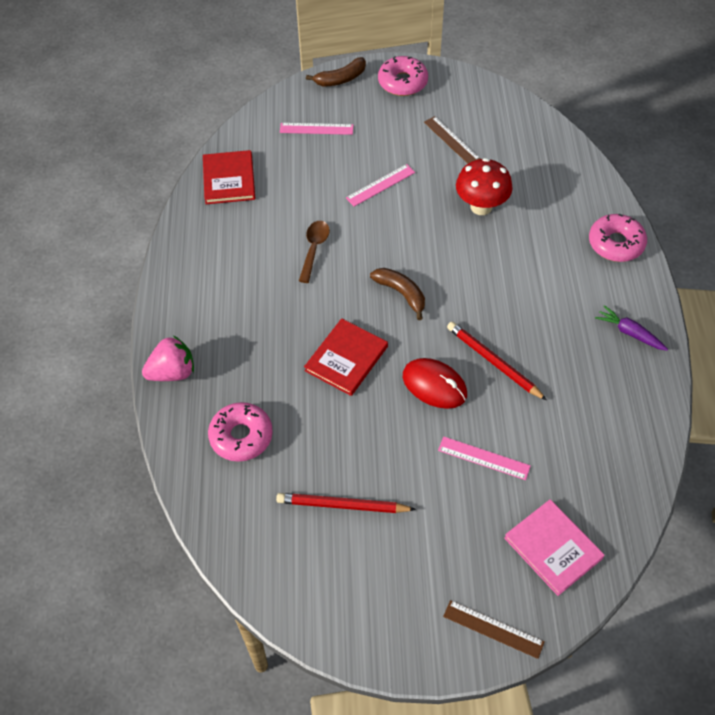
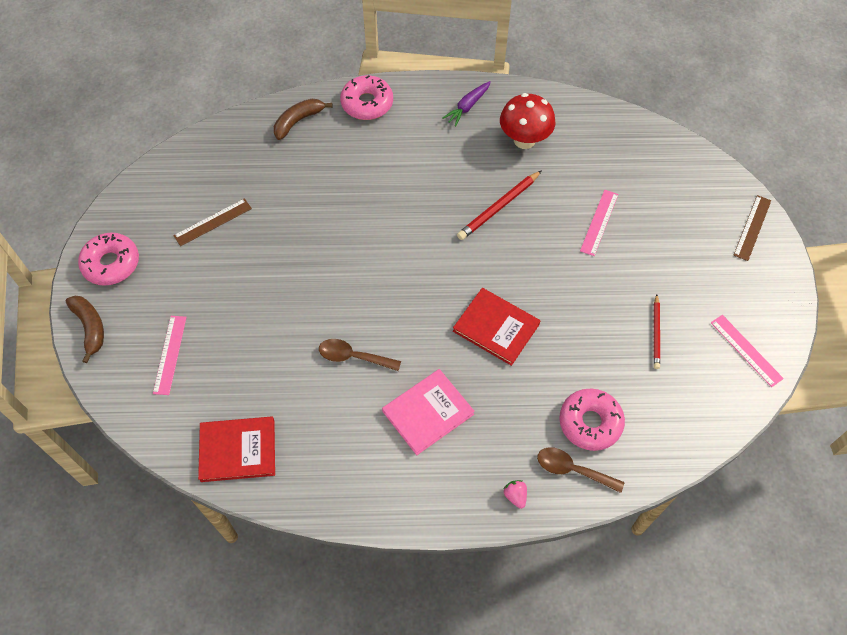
camera: 90 degrees left, 5 degrees up
(172, 372) = (515, 496): pink strawberry -> pink strawberry, size x0.49
(194, 419) = (572, 470): none -> brown spoon
(342, 505) = (656, 333): red pencil -> red pencil, size x0.66
(380, 185) = (268, 291): pink ruler -> pink ruler (746, 350)
(401, 293) = (417, 277): brown banana -> brown banana (298, 121)
(434, 385) = (525, 255): red mouse -> none
(481, 206) = (310, 203): red mushroom -> red mushroom (524, 140)
(553, 548) = (678, 182): pink book -> pink book (428, 412)

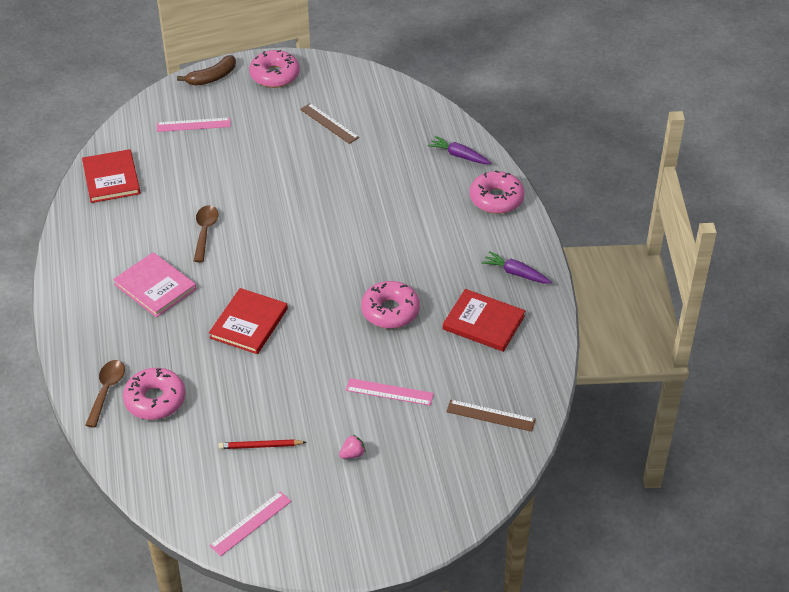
camera: 80 degrees right, 15 degrees down
(298, 121) = (459, 156): brown banana -> purple carrot
(499, 207) = (390, 311): red pencil -> pink donut
(515, 496) = (79, 353): pink strawberry -> pink strawberry (352, 454)
(524, 140) = (483, 322): red mushroom -> red book
(752, 227) = (412, 528): brown ruler -> brown ruler (490, 415)

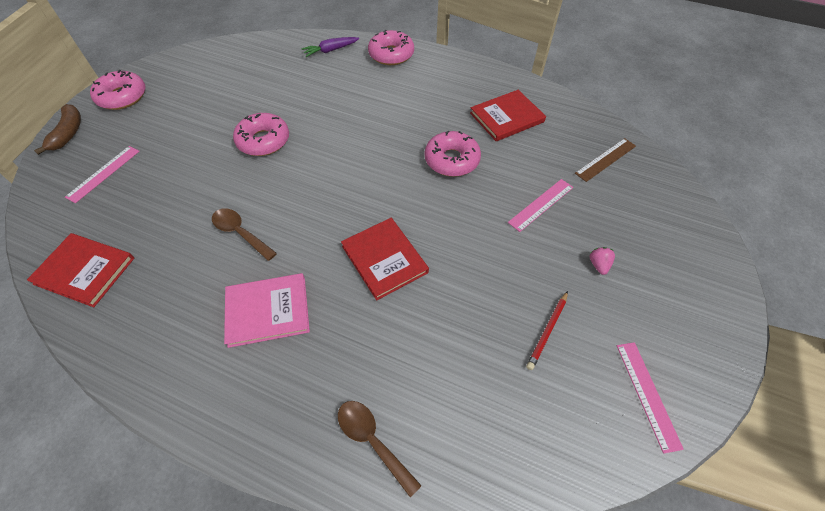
camera: 55 degrees left, 10 degrees up
(155, 400) = (422, 396): pink donut -> pink donut (263, 141)
(329, 123) = (215, 94): brown ruler -> none
(515, 273) = (471, 80): purple carrot -> none

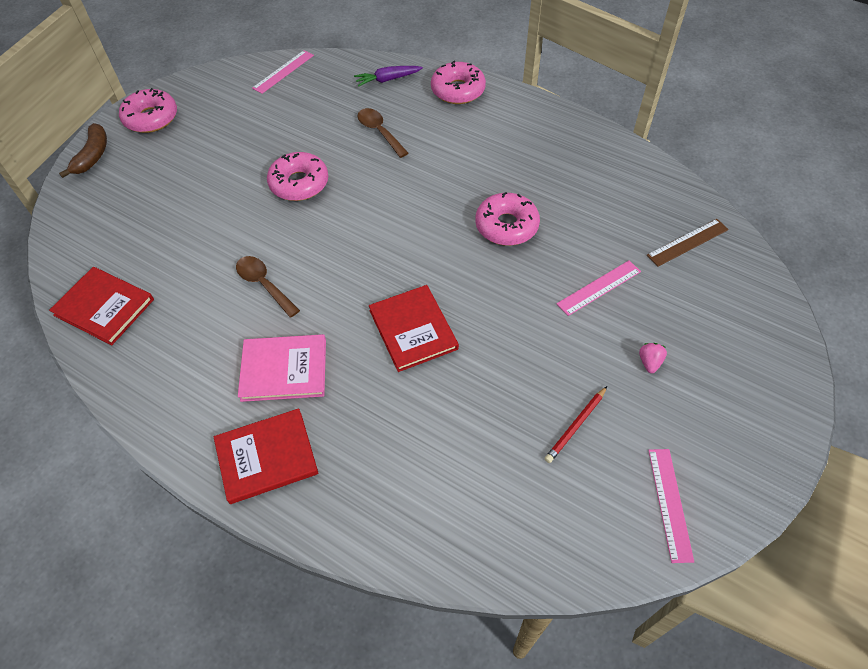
camera: 10 degrees right, 0 degrees up
(103, 173) = (127, 204): pink ruler -> pink ruler (283, 71)
(372, 441) = (373, 509): brown spoon -> brown spoon (379, 132)
(507, 117) = (580, 181): red book -> red book (266, 457)

